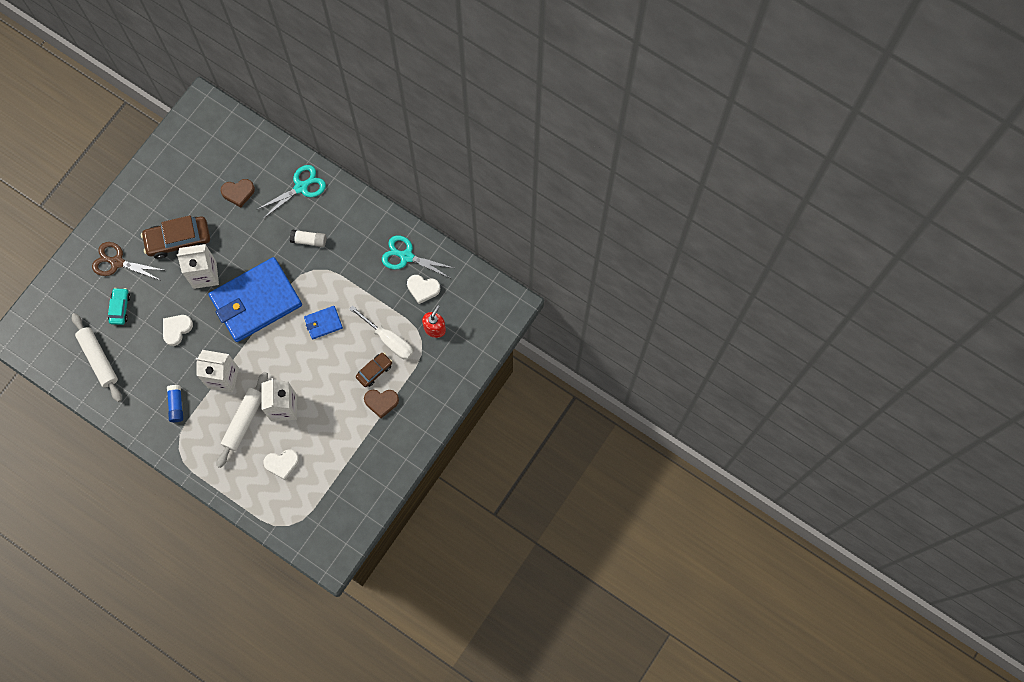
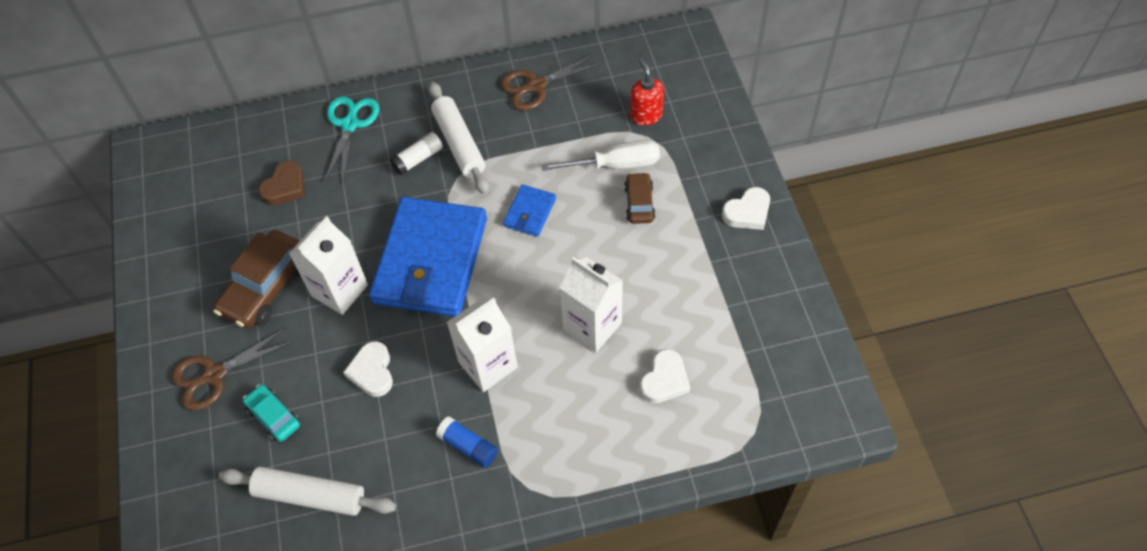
camera: 45 degrees left, 15 degrees down
(243, 421) = (566, 382): white rolling pin -> white rolling pin (459, 144)
(381, 402) = (684, 222): brown heart -> none
(406, 256) = (536, 86): turquoise scissors -> brown scissors
(423, 289) = (589, 96): white heart -> white heart (747, 212)

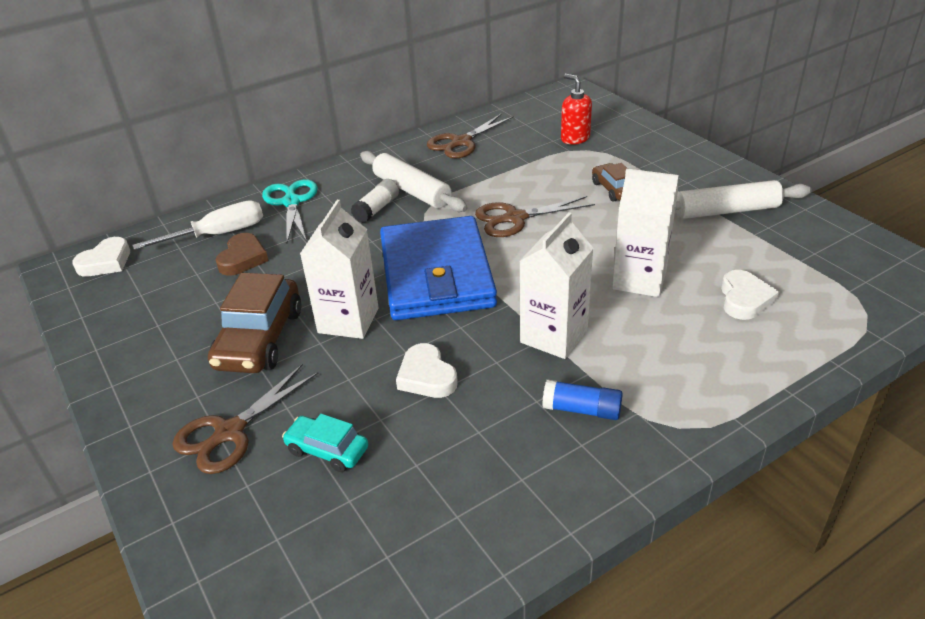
camera: 20 degrees left, 20 degrees down
(310, 495) = (417, 515): white rolling pin -> white rolling pin (726, 211)
(529, 212) = (514, 218): blue wallet -> brown scissors
(615, 165) = (572, 172): white screwdriver -> white screwdriver (218, 234)
(747, 212) = (716, 173): white heart -> white heart (106, 262)

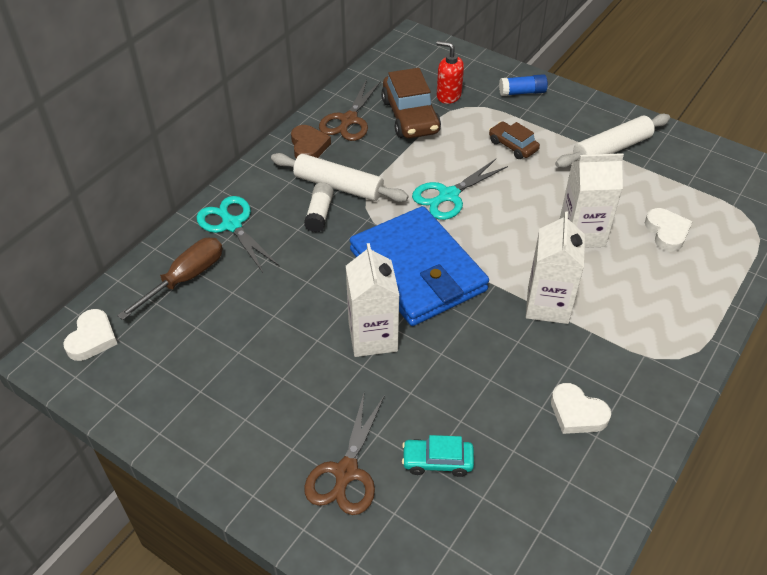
camera: 25 degrees left, 10 degrees up
(218, 234) = (185, 279): white screwdriver -> brown screwdriver
(243, 258) = (230, 299): brown heart -> brown heart (308, 146)
(260, 339) = (307, 377): brown car -> brown car (410, 116)
(426, 376) = (472, 371): white heart -> white heart (577, 413)
(514, 218) = (448, 196): brown scissors -> turquoise scissors
(582, 410) = (605, 364): blue glue stick -> blue glue stick (522, 92)

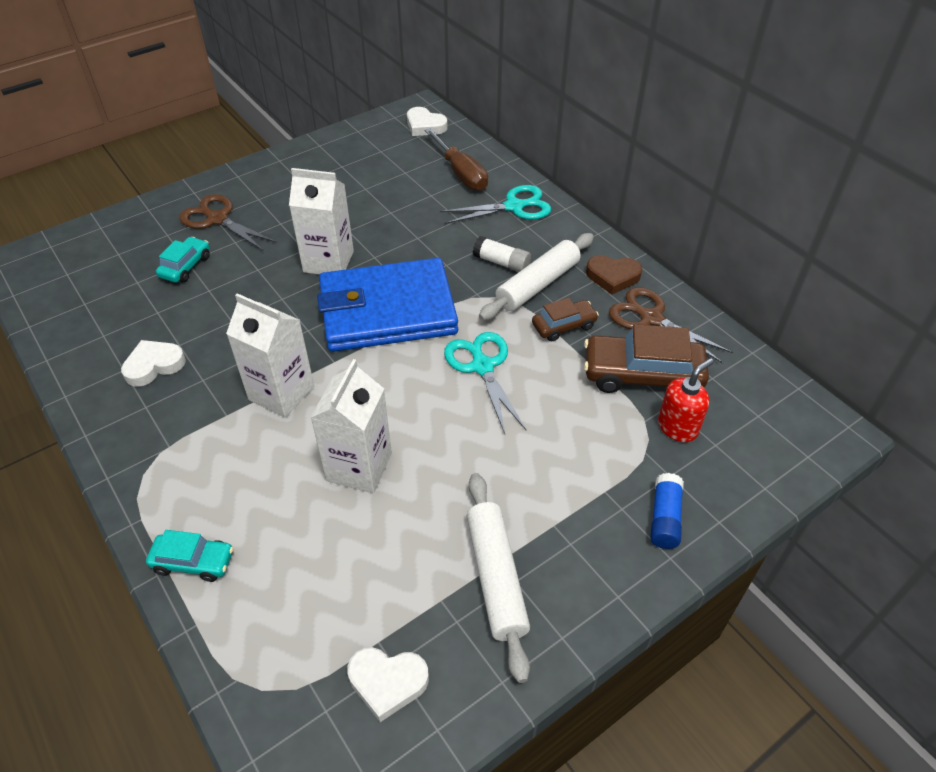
camera: 110 degrees right, 0 degrees up
(513, 146) = (547, 460): brown car -> brown car (564, 326)
(666, 232) = (310, 561): white heart -> white heart (387, 682)
(714, 291) = (193, 562): none -> turquoise car

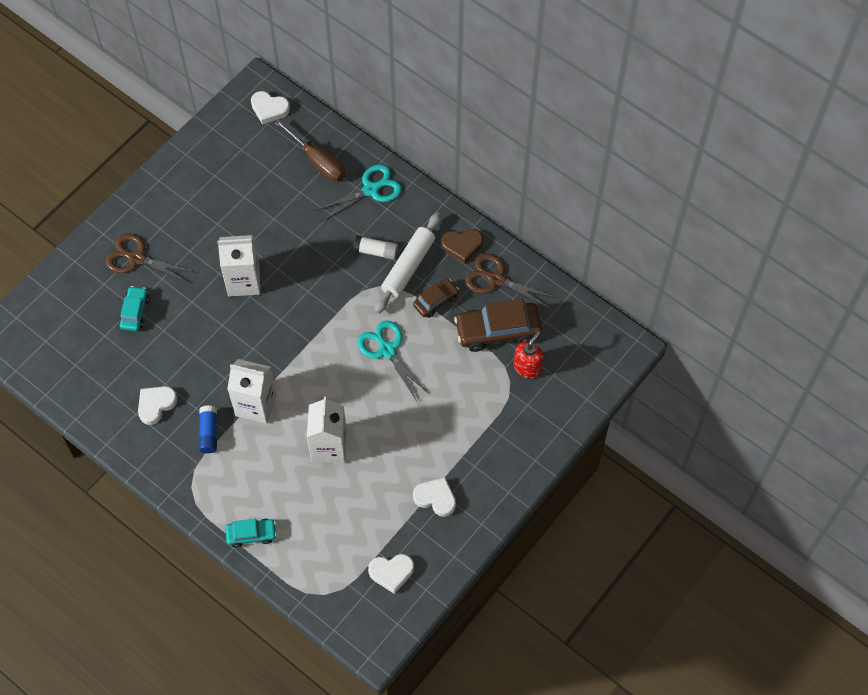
camera: 15 degrees left, 15 degrees up
(387, 310) = (304, 317): blue wallet -> none
(496, 577) = (435, 498): white rolling pin -> white heart
(664, 518) = (528, 435): blue glue stick -> blue glue stick (209, 433)

